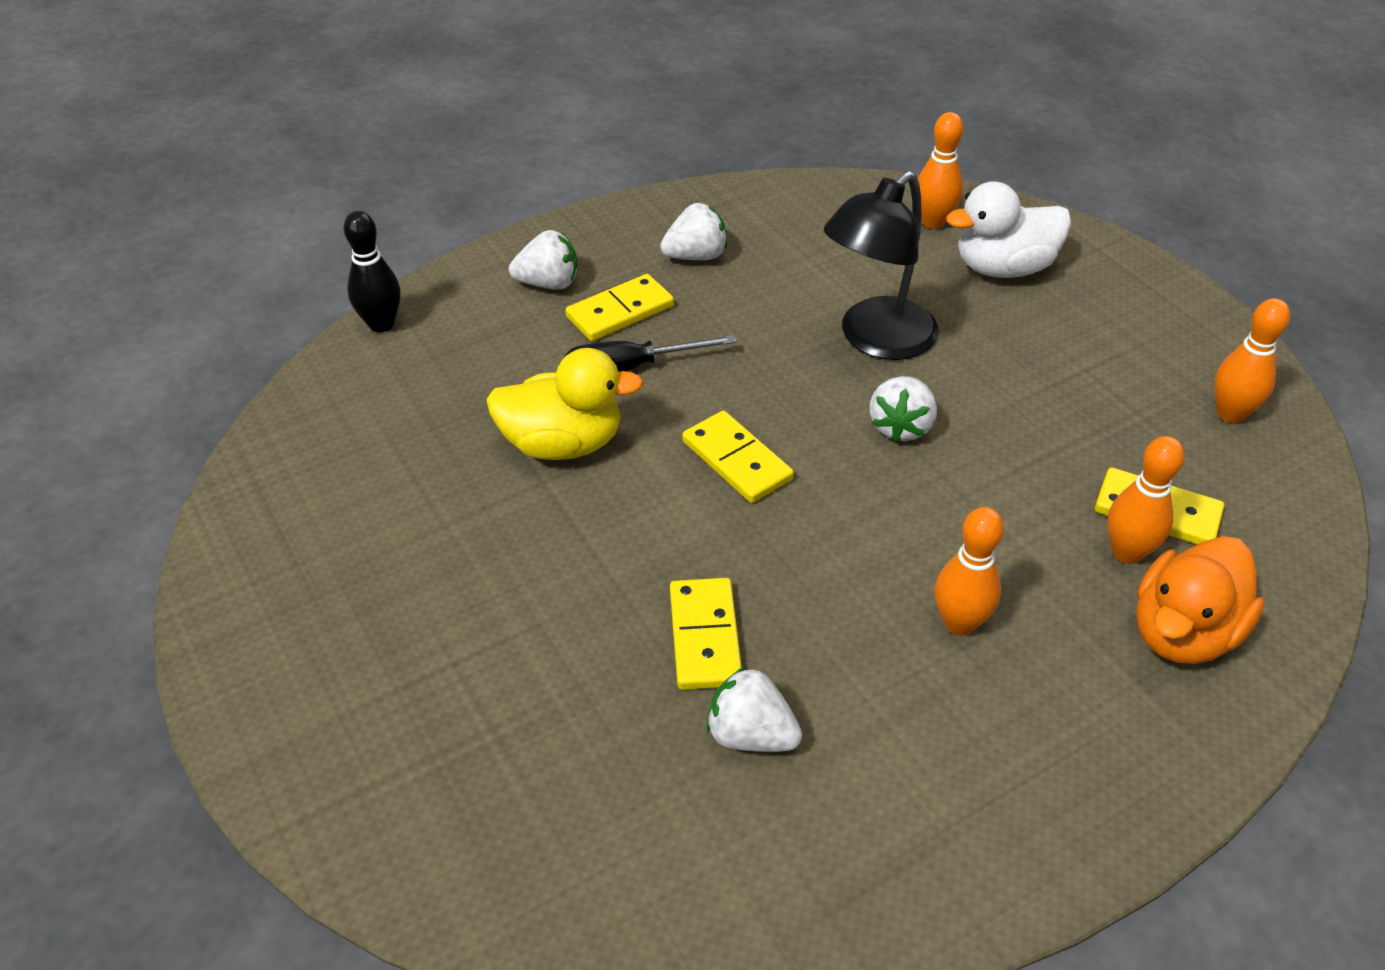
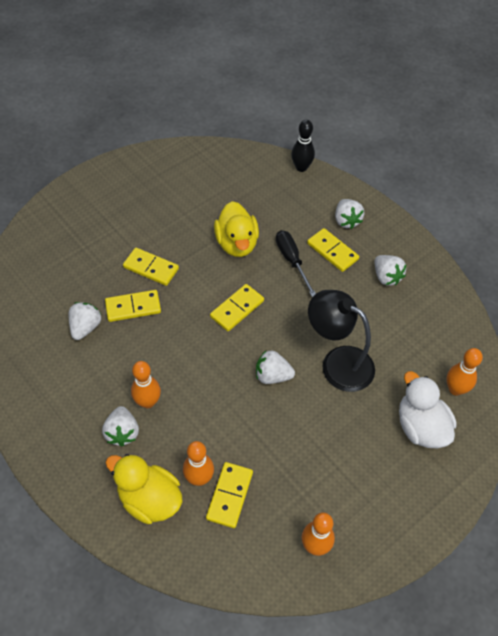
camera: 80 degrees right, 10 degrees up
(596, 597) = (151, 268): none -> yellow domino
(1035, 672) = (122, 432): none -> white strawberry
(1182, 633) = (149, 499): orange duck -> yellow duck

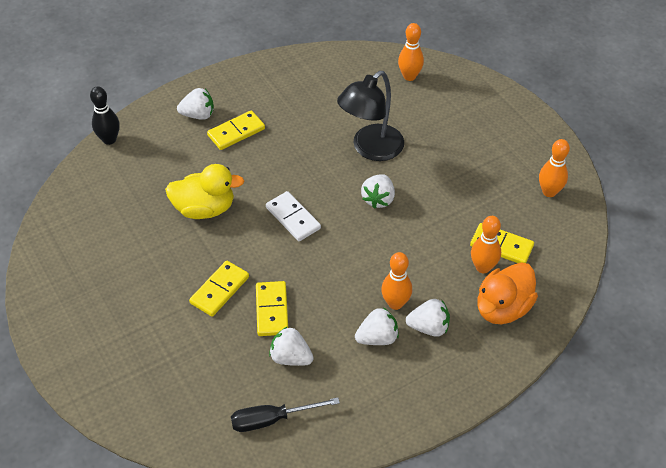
camera: 80 degrees left, 5 degrees down
(149, 499) = (502, 308): yellow duck -> orange duck
(237, 309) = (293, 218): yellow domino -> white domino
(292, 261) = (240, 166): black screwdriver -> black screwdriver (272, 419)
(386, 277) = (278, 98): white strawberry -> white strawberry (377, 338)
(420, 427) = (444, 105): white duck -> none

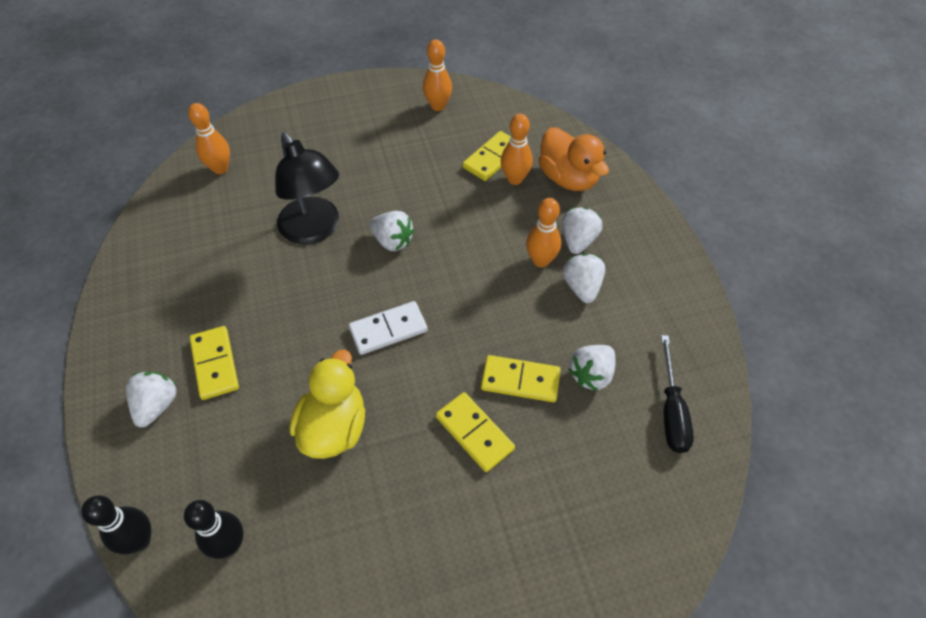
camera: 75 degrees left, 5 degrees up
(114, 181) = (229, 544): none -> black bowling pin

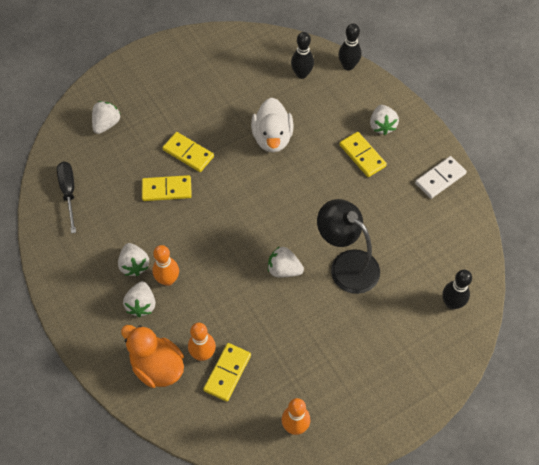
camera: 165 degrees right, 5 degrees up
(220, 168) = (451, 303): orange bowling pin -> black bowling pin
(334, 427) = (272, 138): yellow duck -> white duck
(388, 329) = (262, 202): white domino -> white domino (440, 178)
(591, 374) = (121, 204): white strawberry -> white strawberry (106, 124)

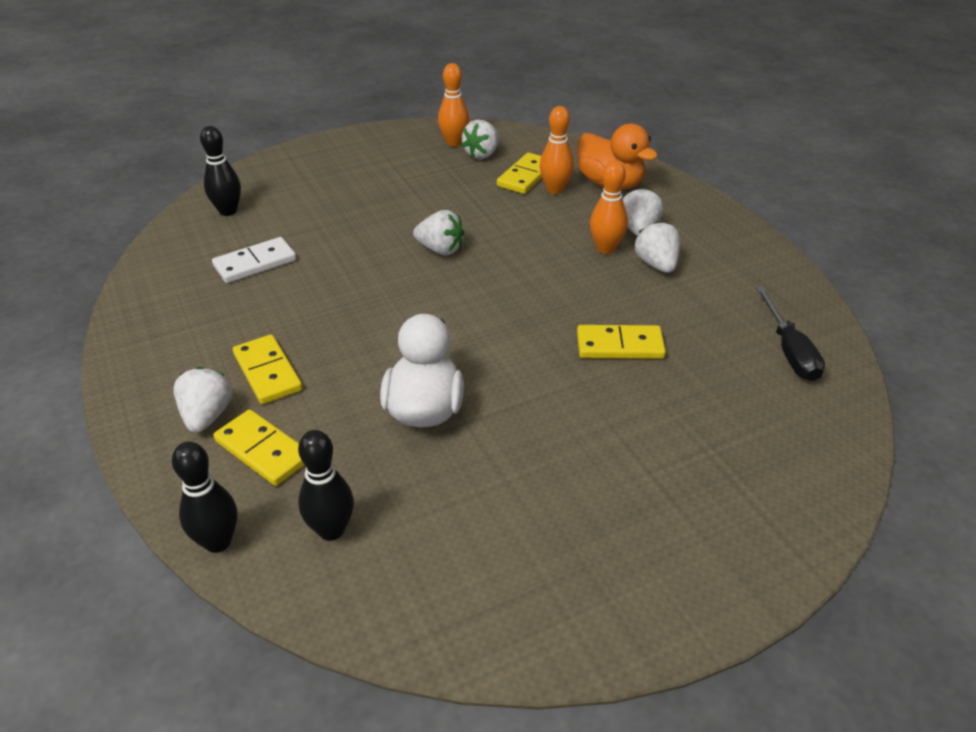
camera: 175 degrees left, 20 degrees down
(106, 124) = (757, 454): white strawberry -> white strawberry (482, 154)
(188, 153) = (586, 394): yellow domino -> yellow domino (263, 450)
(346, 264) = (350, 250): black lamp -> none
(440, 178) = (153, 333): white domino -> white domino (255, 263)

